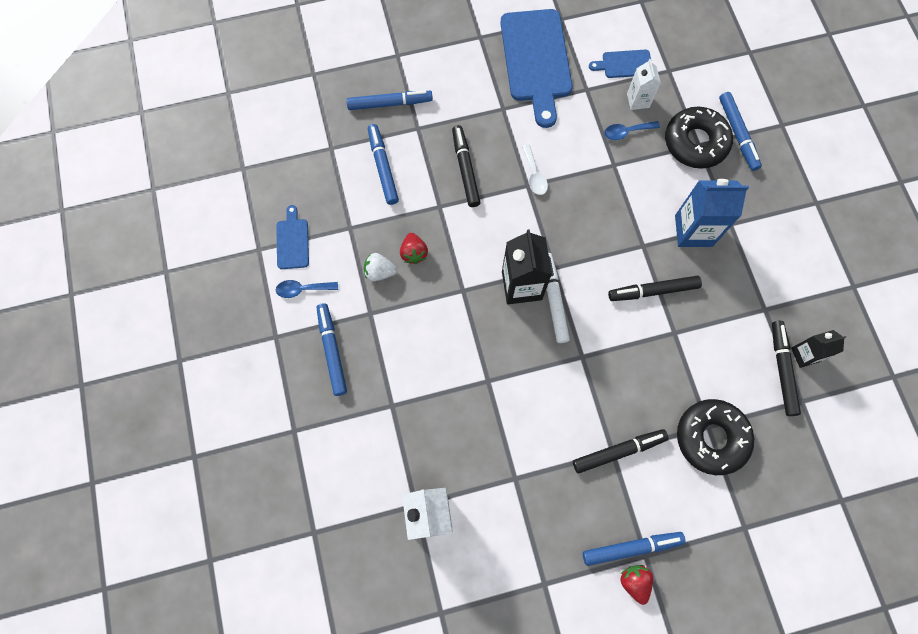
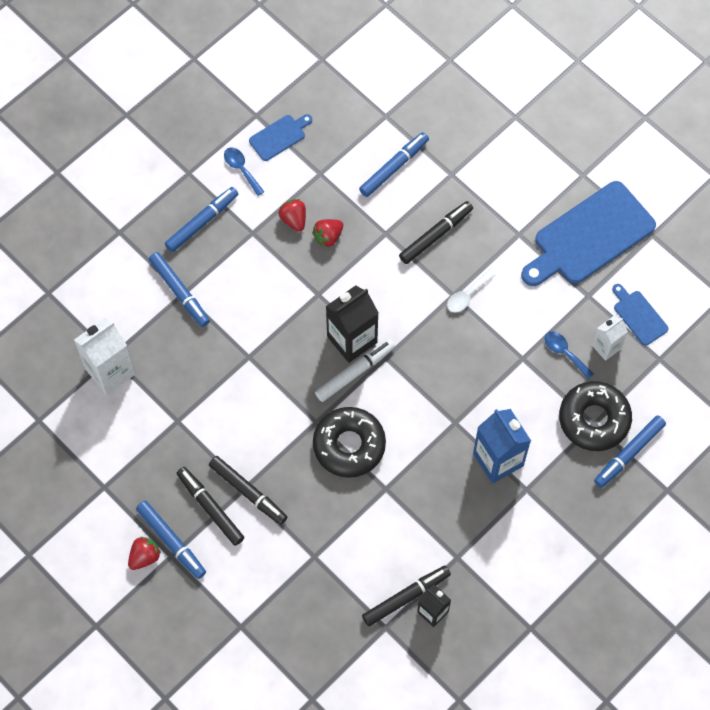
camera: 60 degrees right, 5 degrees down
(379, 272) = (294, 219): white strawberry -> red strawberry
(390, 104) = (460, 138): blue marker -> blue marker (179, 292)
(653, 291) = (415, 452): black marker -> black marker (210, 508)
(711, 438) = (305, 564): black donut -> black donut (349, 445)

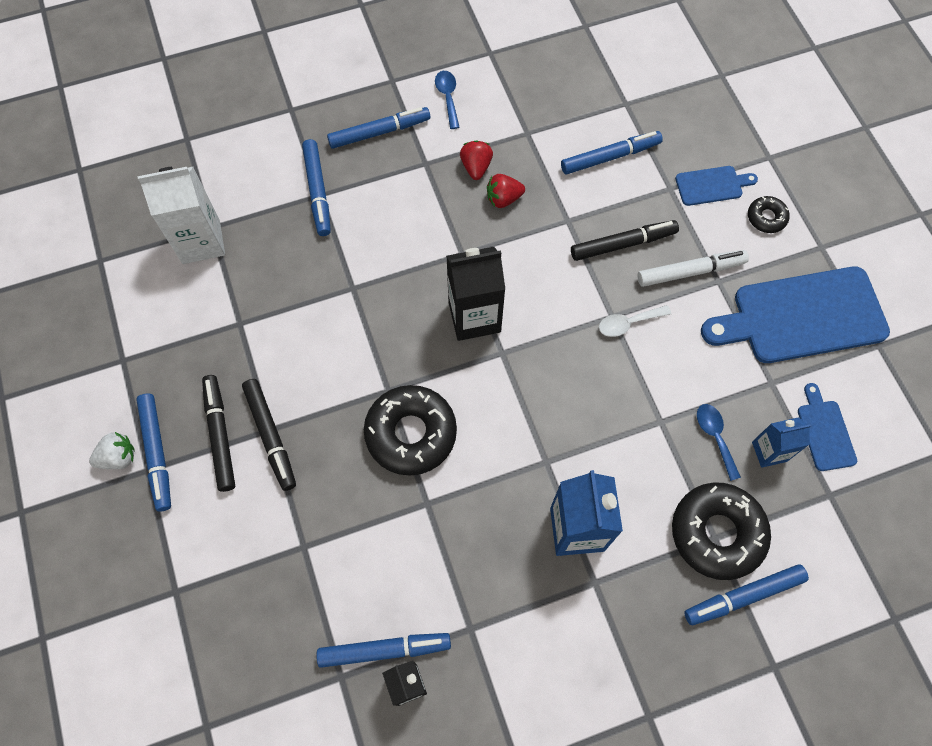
camera: 25 degrees right, 0 degrees up
(144, 557) = (118, 457): red strawberry -> white strawberry
(279, 136) = (503, 81): blue cutting board -> blue cutting board (712, 185)
(355, 372) = (459, 354): white marker -> white marker (690, 272)
(406, 597) = (384, 650): black marker -> blue marker
(533, 168) = (766, 218): none -> black donut
(606, 347) = (769, 451): white carton -> blue carton

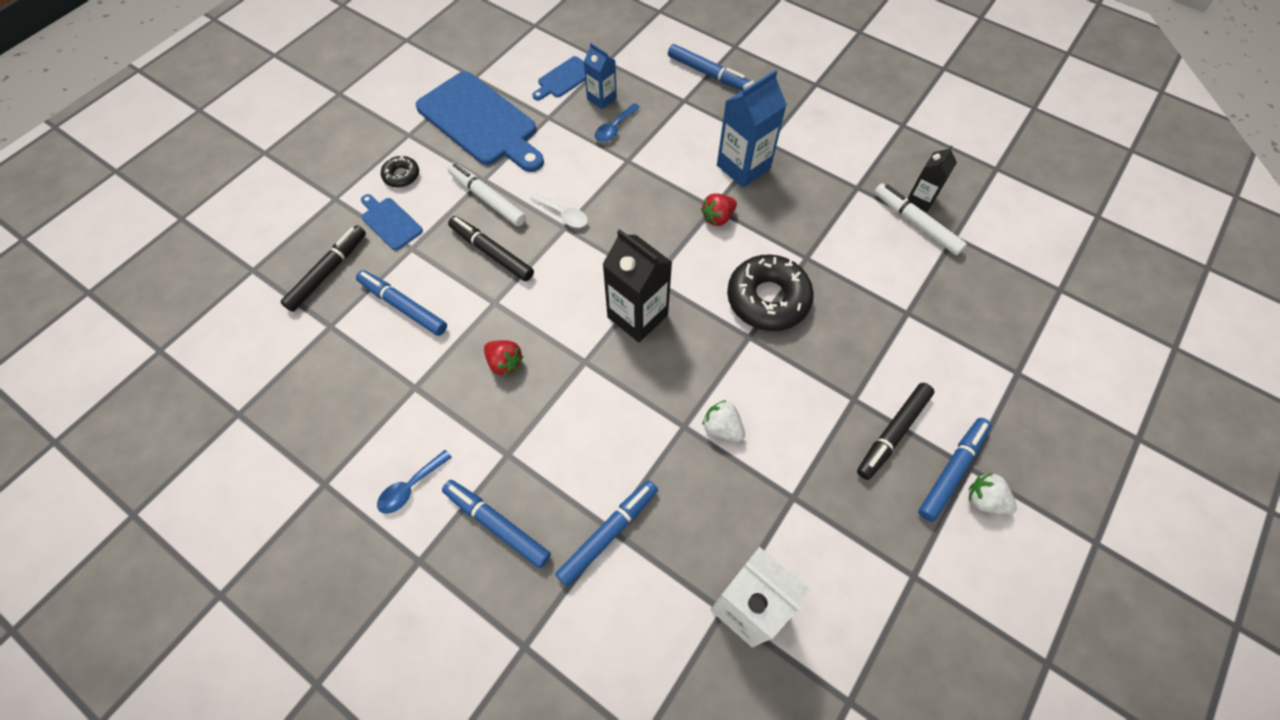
camera: 125 degrees left, 5 degrees down
(270, 436) = (858, 394): black marker -> black marker (328, 272)
(329, 313) = (722, 428): none -> white strawberry
(384, 650) = (916, 223): blue marker -> white marker
(476, 167) = (483, 407): red strawberry -> red strawberry (718, 217)
(717, 533) = (680, 100): black donut -> none

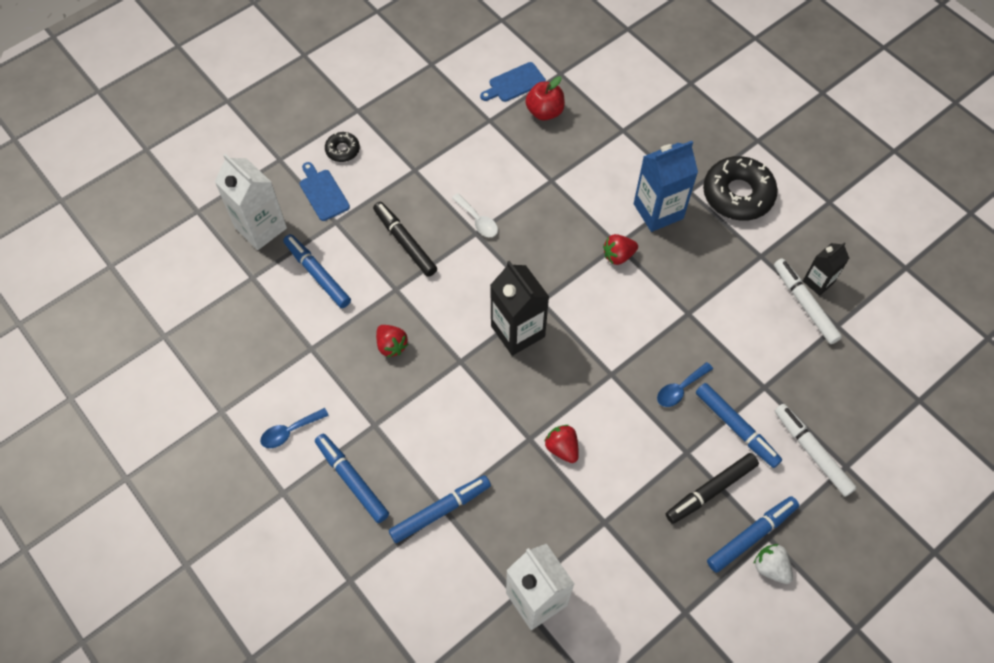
camera: 15 degrees right, 0 degrees up
(328, 272) = (261, 228): black marker -> white carton
(481, 122) = (426, 112): blue cutting board -> none
(487, 198) = (414, 190): white marker -> white marker (812, 452)
(601, 98) = (544, 112): blue carton -> red apple
(614, 128) = (548, 145): blue spoon -> blue spoon (680, 389)
(707, 74) = (654, 107): blue marker -> blue marker (736, 428)
(722, 428) = (562, 448): white strawberry -> red strawberry
(768, 299) = (639, 343): black donut -> black donut (737, 194)

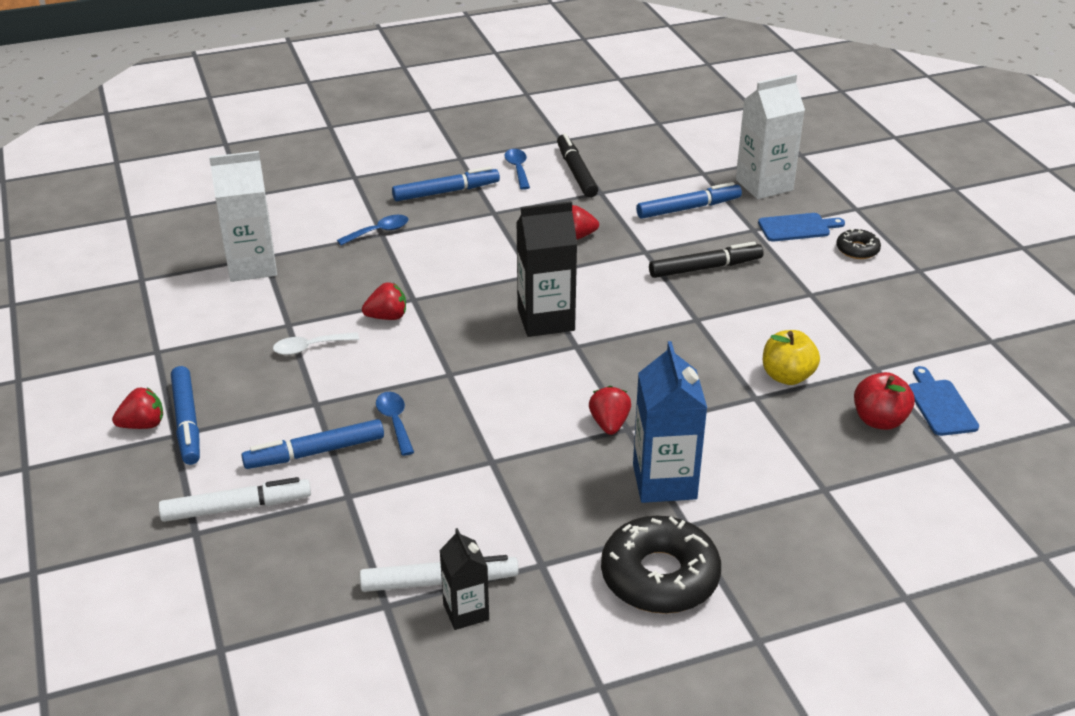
camera: 110 degrees right, 25 degrees down
(440, 511) = (379, 232): blue marker -> blue spoon
(478, 221) = (714, 324): white spoon -> white spoon (309, 348)
(520, 167) = (787, 376): none -> yellow apple
(710, 490) = (260, 407): black marker -> black marker (576, 172)
(770, 567) = (143, 425): white strawberry -> red strawberry

